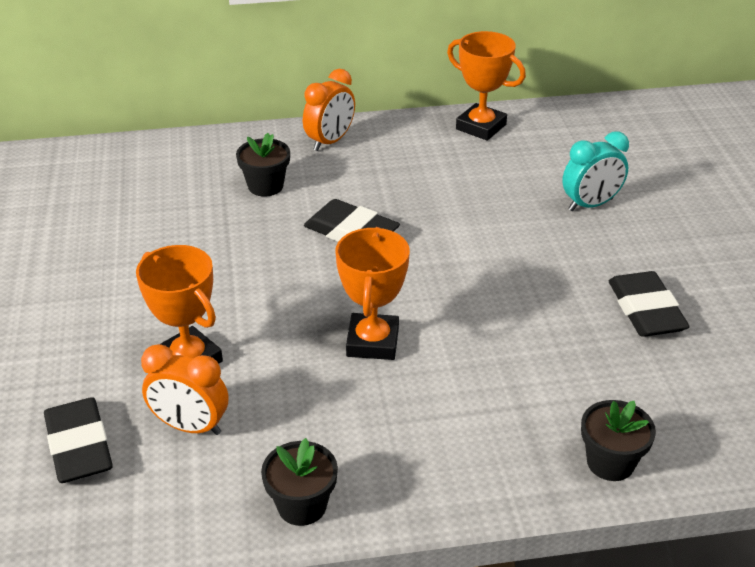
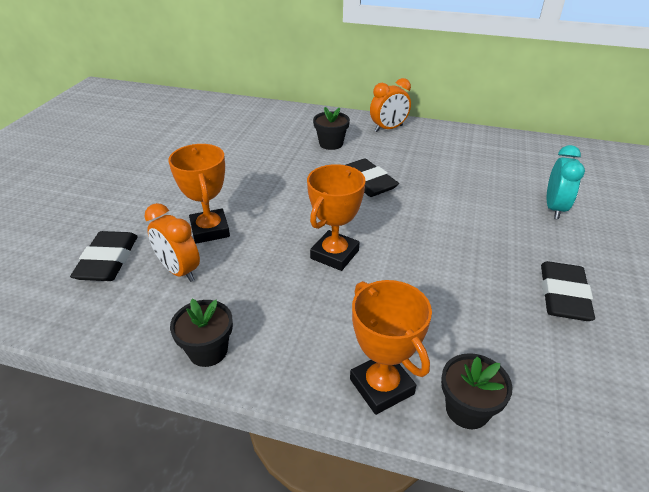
camera: 25 degrees right, 0 degrees up
(481, 127) = (497, 142): orange trophy -> orange trophy (381, 386)
(590, 205) = (554, 208): turquoise clock -> turquoise clock turned 75 degrees counterclockwise

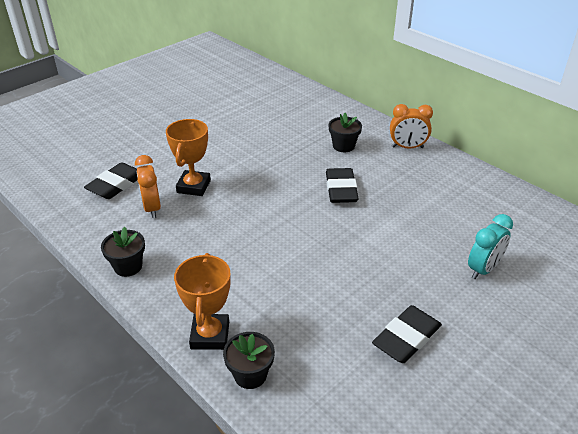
camera: 30 degrees right, 0 degrees up
(334, 254) = (262, 236): orange trophy -> none

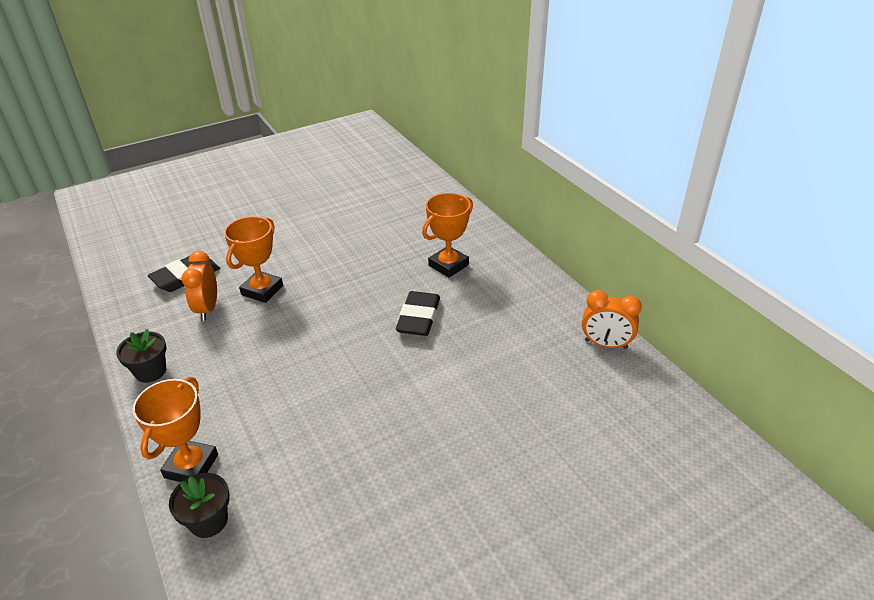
camera: 15 degrees right, 0 degrees up
(343, 146) = (448, 265): black flower pot -> orange trophy
(406, 338) = (399, 513): black eraser -> none
(407, 147) = (522, 277): orange clock -> orange clock (605, 344)
(483, 269) = (534, 445): turquoise clock -> none

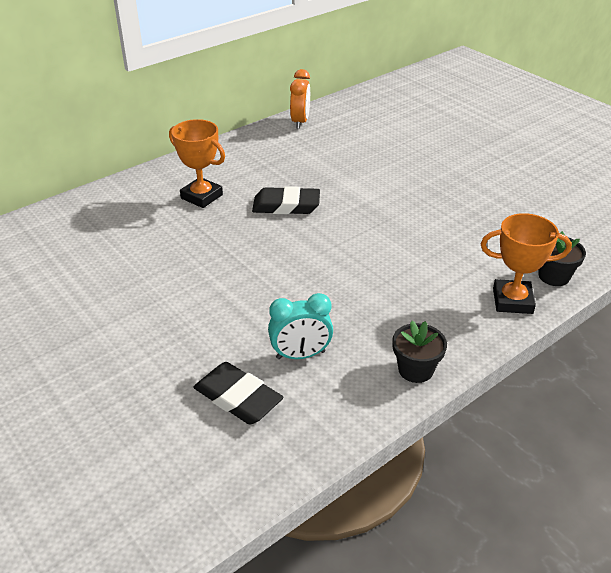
camera: 100 degrees left, 0 degrees up
(207, 309) = (300, 355): orange clock -> turquoise clock
(262, 290) = (259, 317): orange trophy -> none

